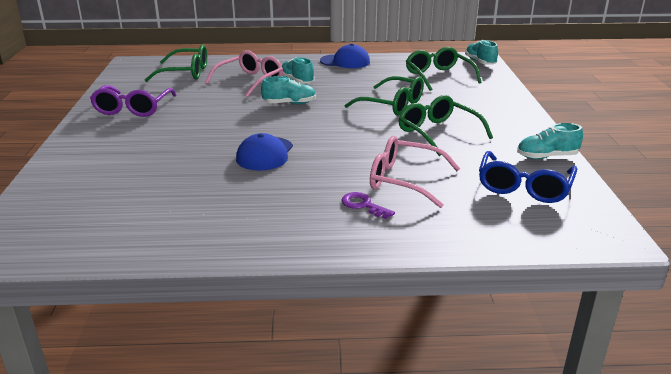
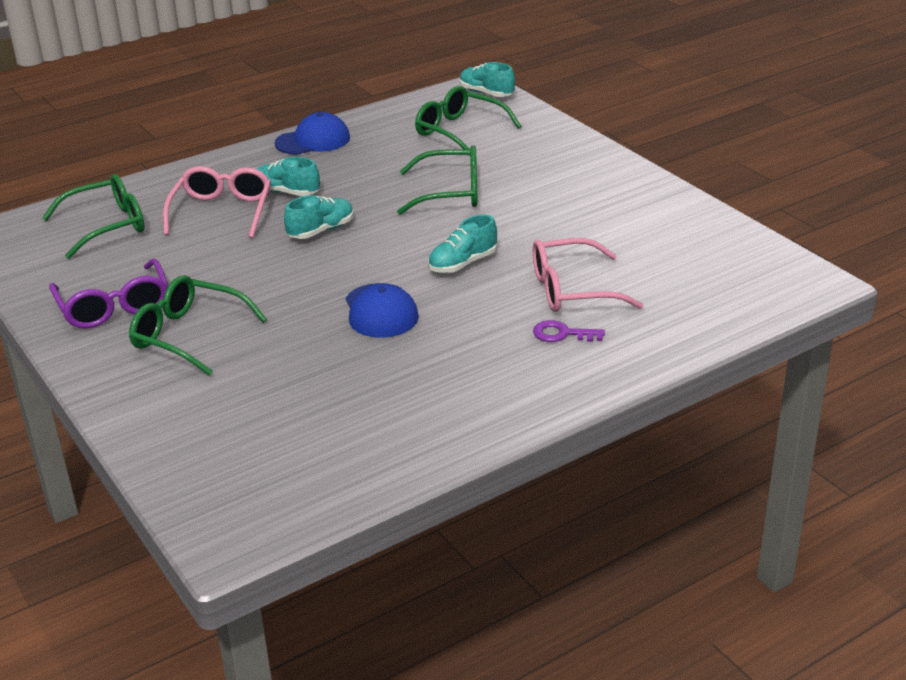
camera: 30 degrees left, 5 degrees up
(437, 133) = (543, 216): green glasses -> green glasses (188, 335)
(524, 187) = (694, 256): blue glasses -> none
(546, 157) = (683, 210): turquoise shoe -> turquoise shoe (462, 264)

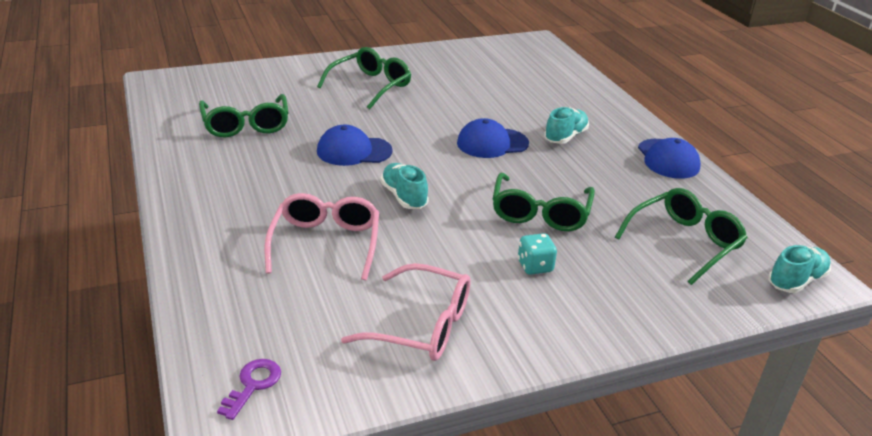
camera: 100 degrees right, 0 degrees up
(107, 226) = (533, 71): green glasses -> green glasses (246, 125)
(114, 307) = (421, 68): purple glasses -> none
(222, 212) = (540, 109): pink glasses -> pink glasses (422, 326)
(321, 231) = (492, 143): turquoise shoe -> blue cap
(537, 188) = (535, 266): none -> turquoise dice
(562, 334) = (261, 223): purple key -> purple key (253, 385)

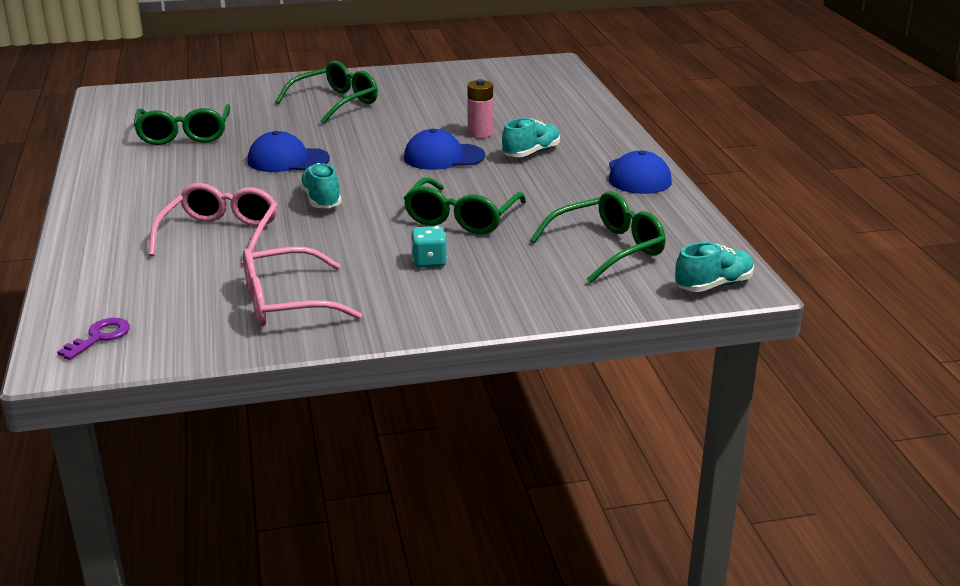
camera: 10 degrees right, 5 degrees down
(422, 326) = (285, 303): pink glasses -> pink glasses turned 135 degrees clockwise
(511, 116) = (480, 133): none -> pink battery

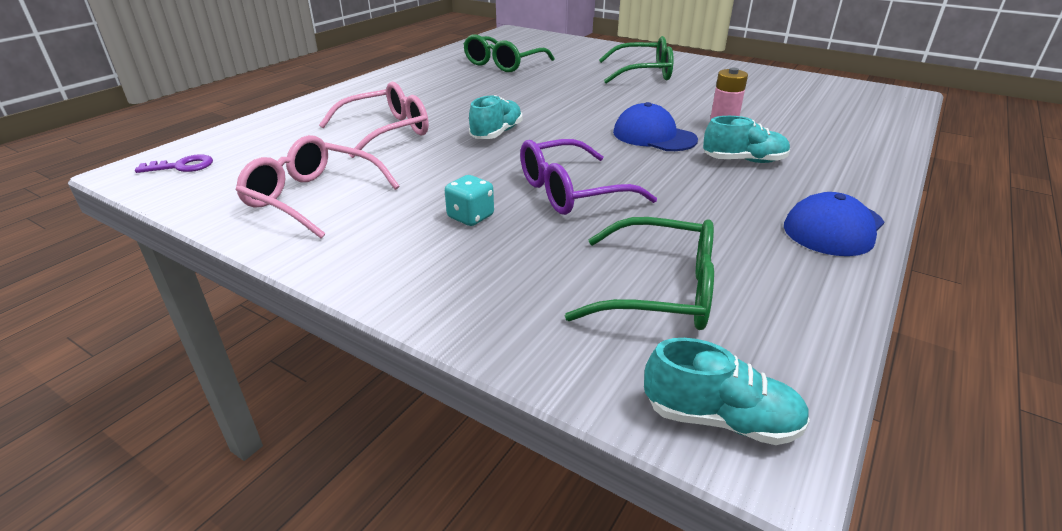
camera: 45 degrees right, 5 degrees up
(288, 160) = (532, 99): blue cap -> none
(461, 218) = (571, 192): green glasses -> purple glasses

